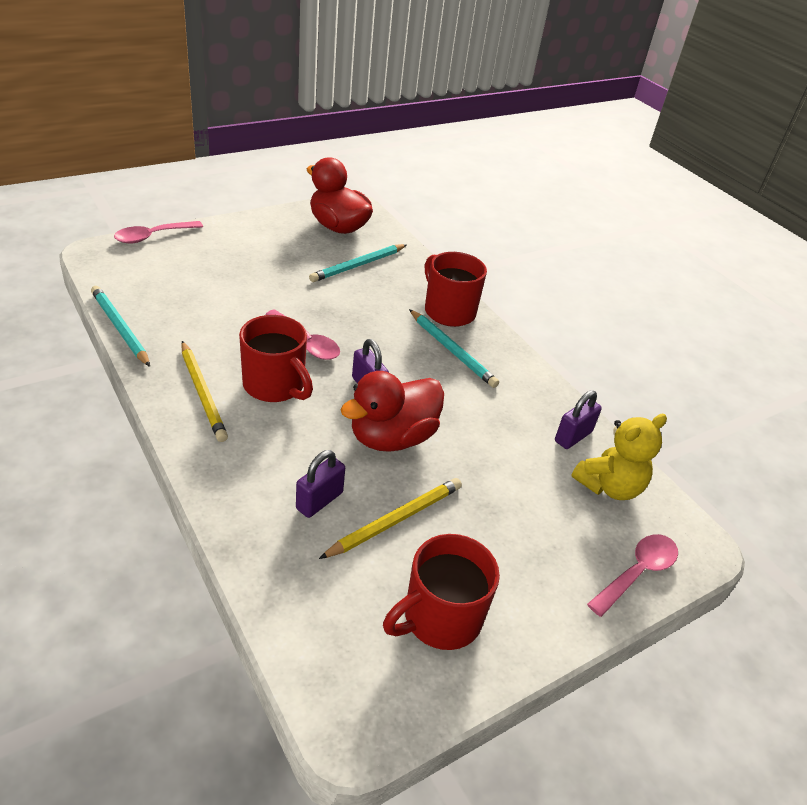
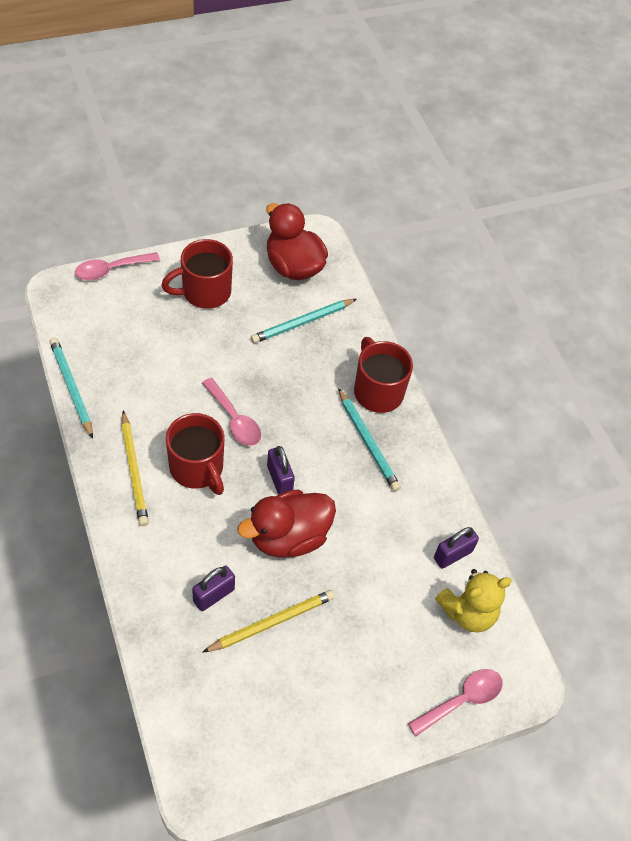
camera: 10 degrees right, 15 degrees up
(440, 618) = (286, 717): red mug -> red mug (204, 292)

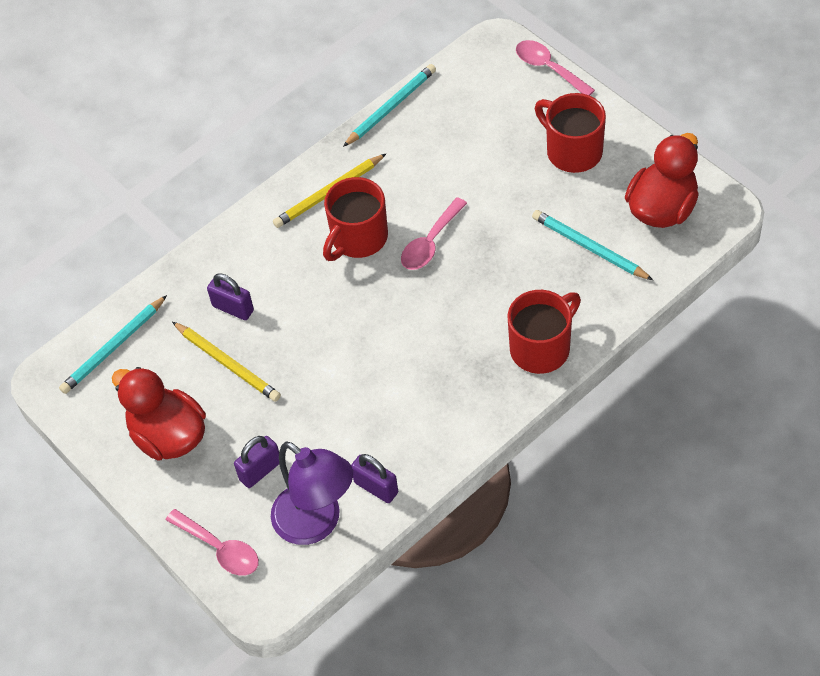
camera: 80 degrees right, 0 degrees up
(279, 479) = (383, 307): purple padlock -> purple padlock (260, 470)
(288, 537) = (322, 340): red duck -> red duck (168, 436)
(367, 442) = (471, 363): turquoise pencil -> turquoise pencil (114, 347)
(468, 612) = (317, 523): yellow teddy bear -> purple lamp

